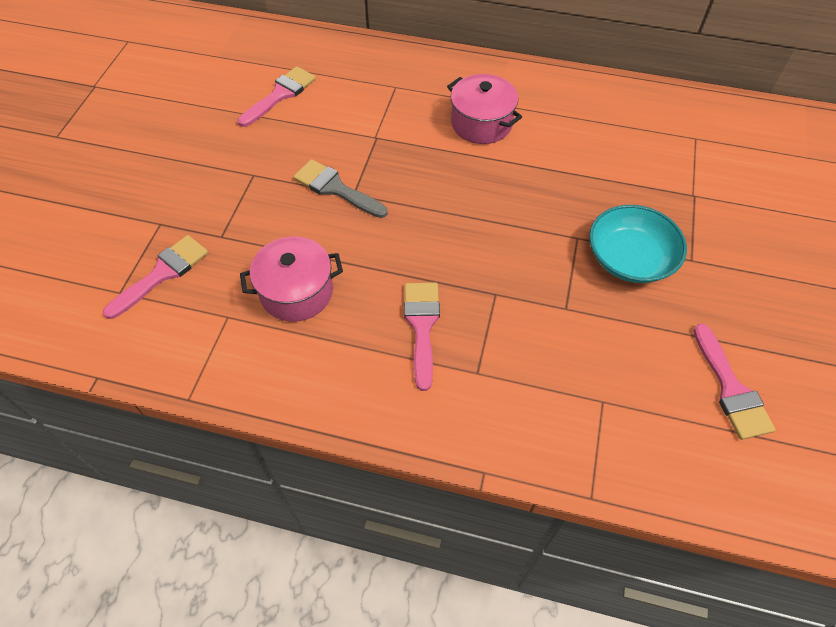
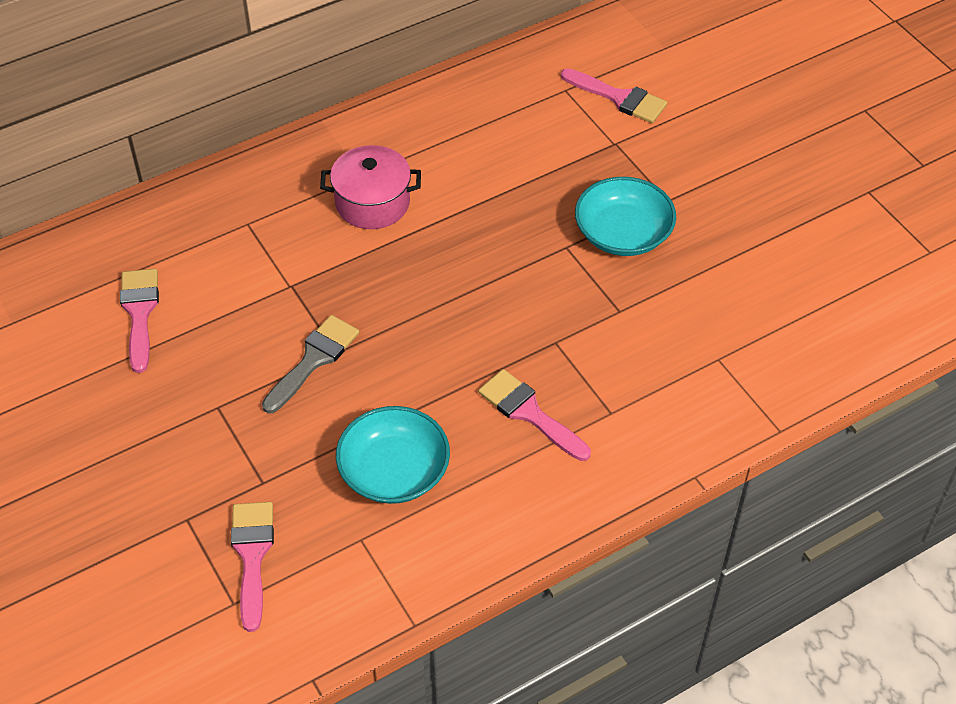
camera: 45 degrees left, 5 degrees down
(296, 292) = (394, 471): pink pot -> turquoise bowl
(335, 188) = (313, 360): grey brush -> grey brush turned 135 degrees clockwise
(731, 389) = (789, 279): pink brush -> pink brush (619, 98)

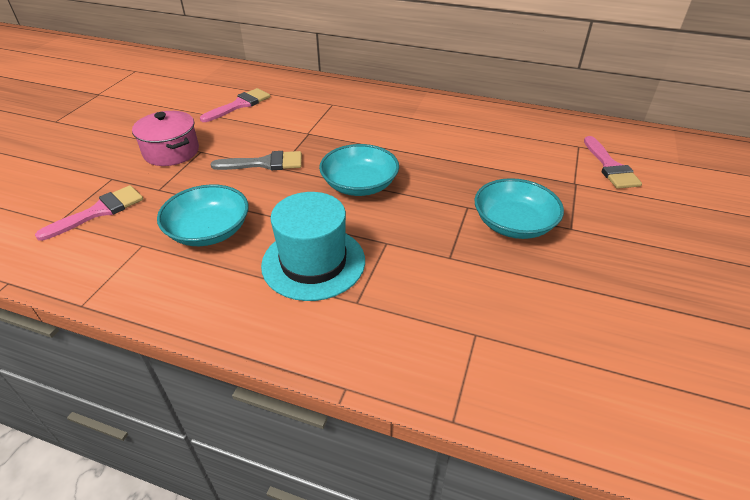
camera: 50 degrees right, 10 degrees down
(372, 203) = (397, 129): pink pot -> pink pot (171, 152)
(444, 304) = (359, 185): none -> turquoise bowl
(529, 413) = (313, 262): pink brush -> turquoise hat

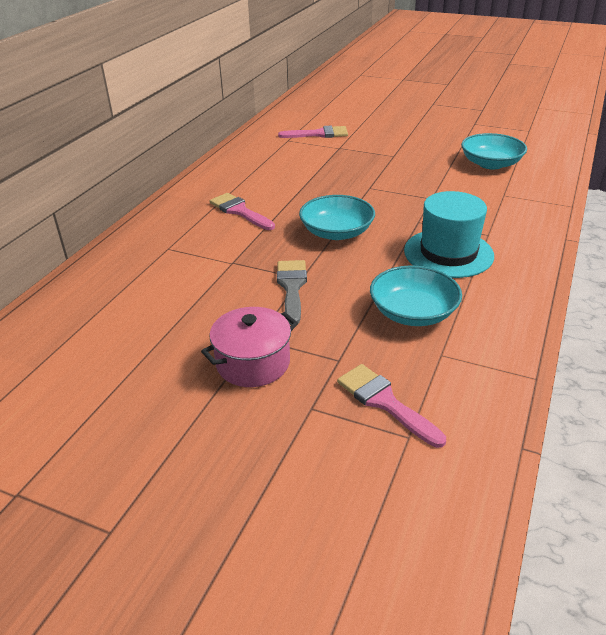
camera: 85 degrees left, 5 degrees down
(239, 105) = (139, 318): pink brush -> pink brush (239, 211)
(513, 224) = (390, 173): turquoise bowl -> turquoise bowl (490, 164)

